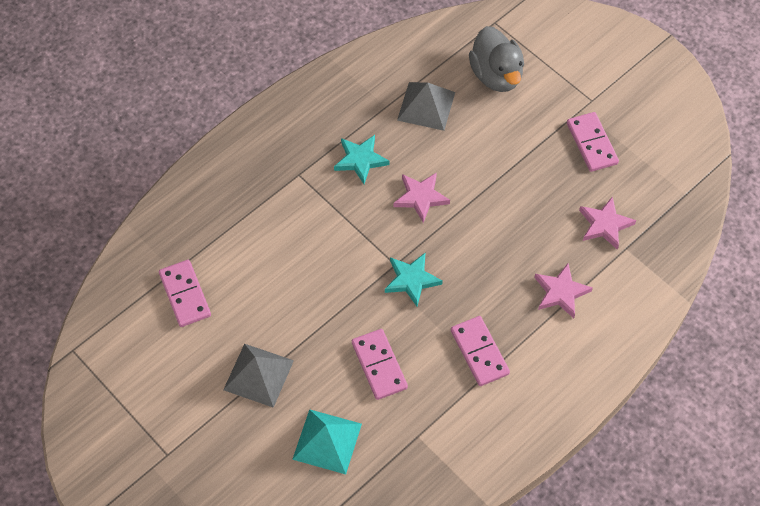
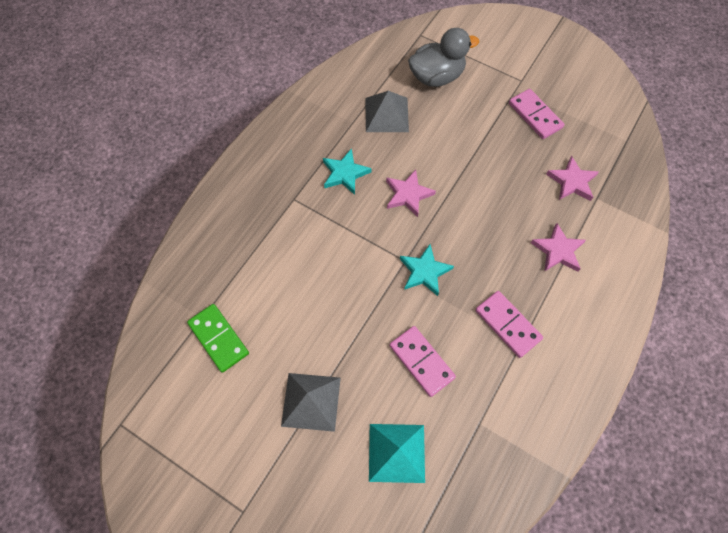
camera: 15 degrees left, 5 degrees up
(185, 295) = (218, 338): pink domino -> green domino
(496, 75) = (436, 77): grey duck -> grey duck turned 75 degrees counterclockwise

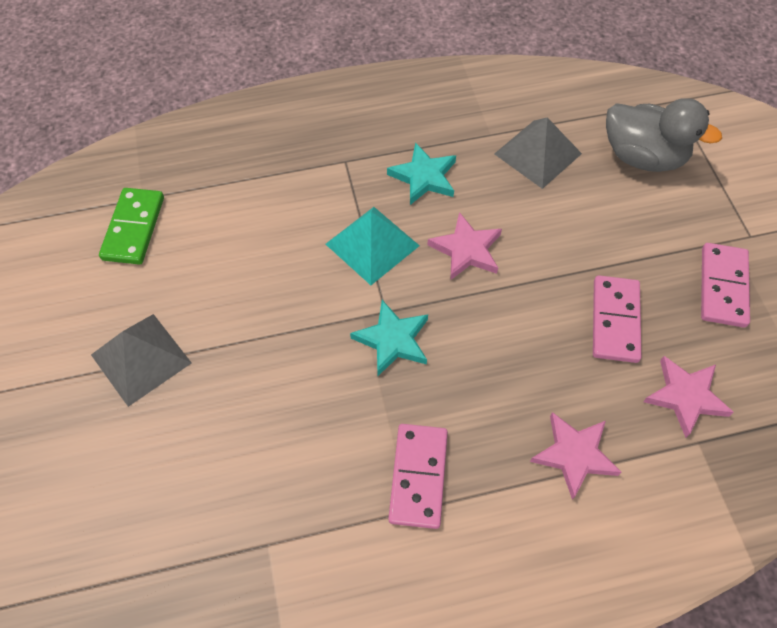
camera: 45 degrees right, 5 degrees down
(396, 452) = (156, 485): turquoise pyramid -> turquoise pyramid (372, 244)
(421, 361) = (283, 424): pink domino -> pink domino (615, 320)

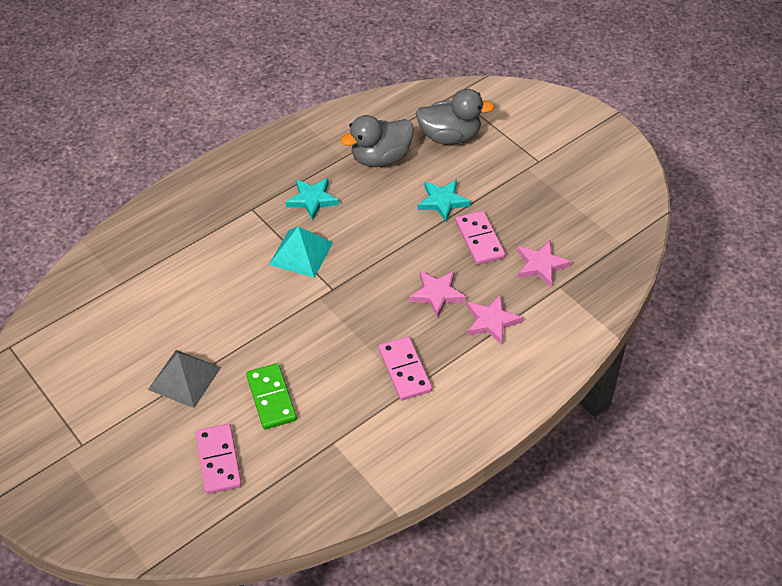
camera: 25 degrees left, 10 degrees down
(133, 228) = (126, 304): green domino -> green domino (271, 398)
(392, 340) = (346, 303): turquoise star -> turquoise star (442, 202)
(466, 250) = (365, 233): pink star -> pink star (437, 294)
(537, 153) = (380, 158): grey pyramid -> grey duck
(723, 287) = (535, 196): pink domino -> pink domino (219, 460)

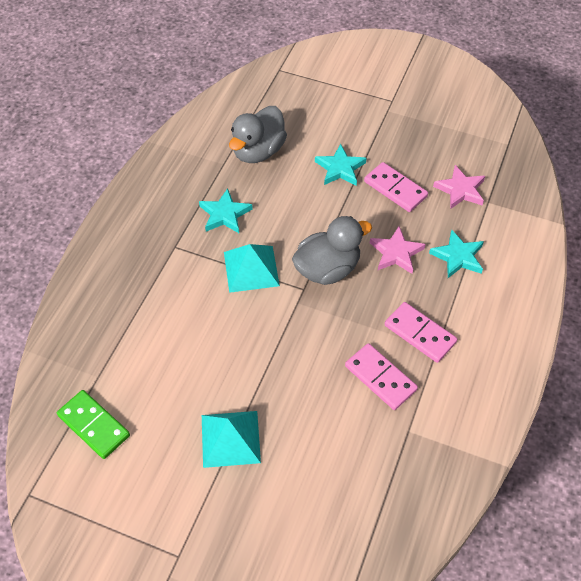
camera: 30 degrees left, 5 degrees up
(184, 378) = (230, 438): grey pyramid -> turquoise pyramid
(219, 460) = (321, 501): pink domino -> pink domino (380, 378)
(271, 398) = (324, 417): green domino -> green domino (93, 425)
(450, 137) = (303, 108): grey duck -> grey duck (327, 269)
(491, 322) = (458, 257): pink star -> turquoise star

